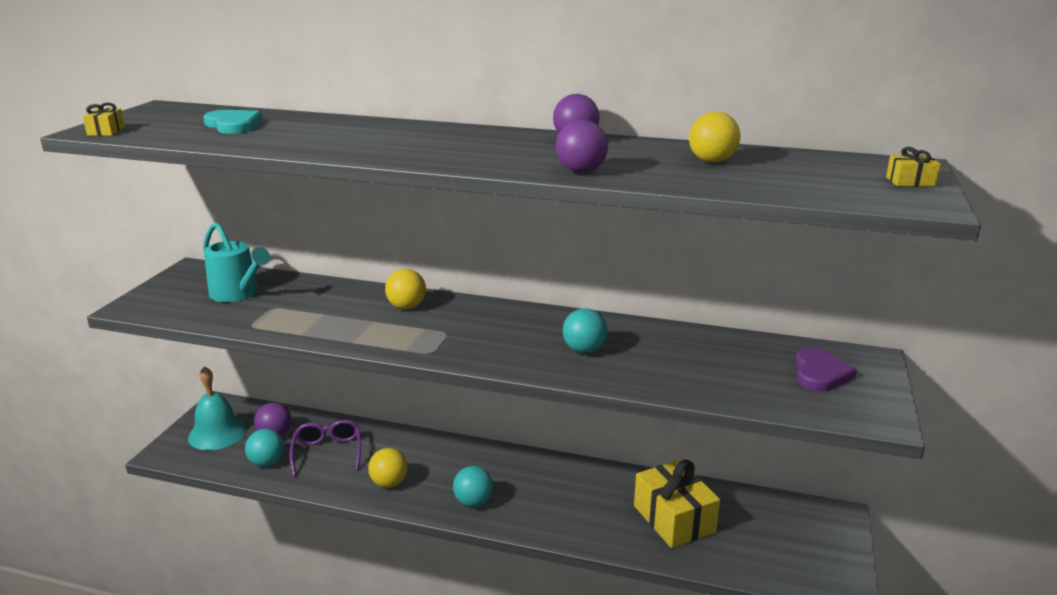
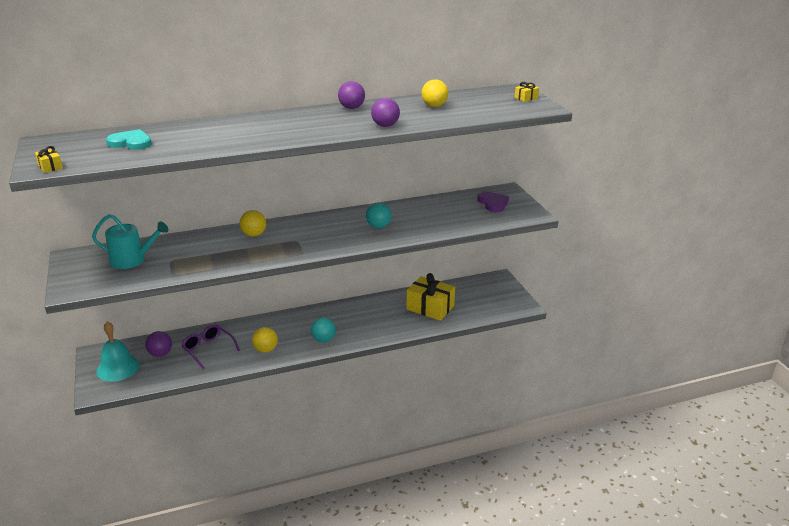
camera: 35 degrees left, 5 degrees up
(267, 462) = (175, 369): turquoise ball -> none

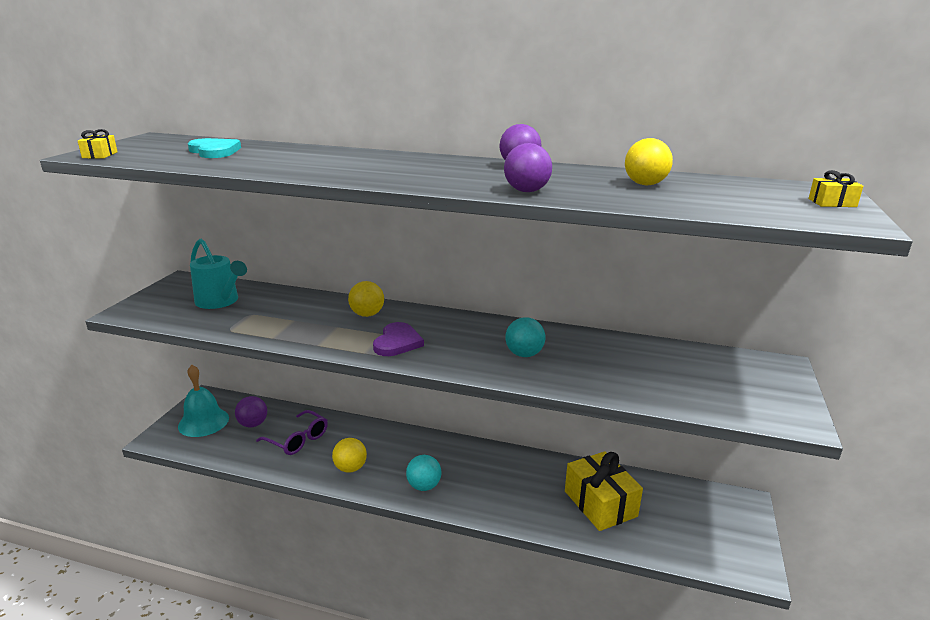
camera: 35 degrees right, 5 degrees down
(208, 349) = (298, 440): purple glasses -> purple glasses turned 135 degrees clockwise
(493, 203) = (737, 378): purple heart -> purple heart (397, 342)

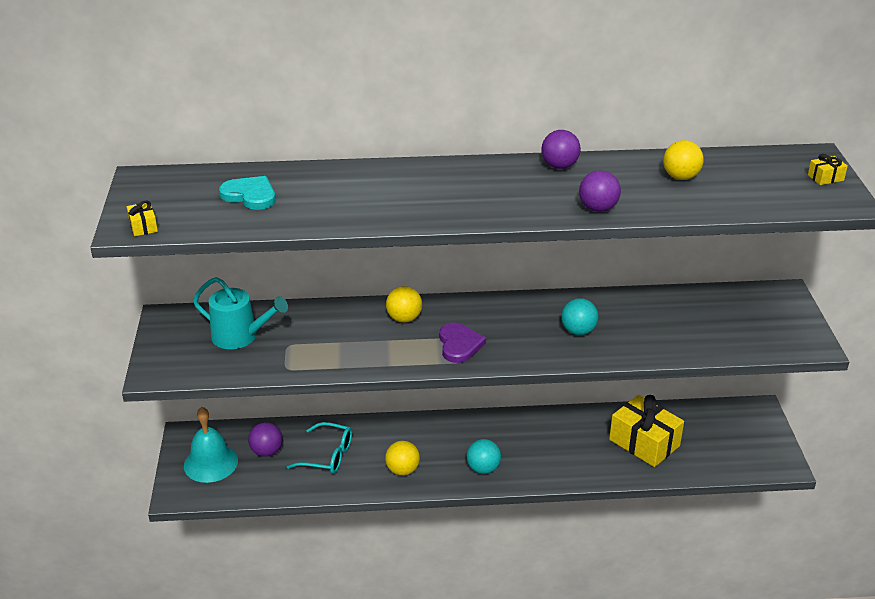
camera: 20 degrees left, 10 degrees up
(298, 440) = (328, 456): purple glasses -> turquoise glasses

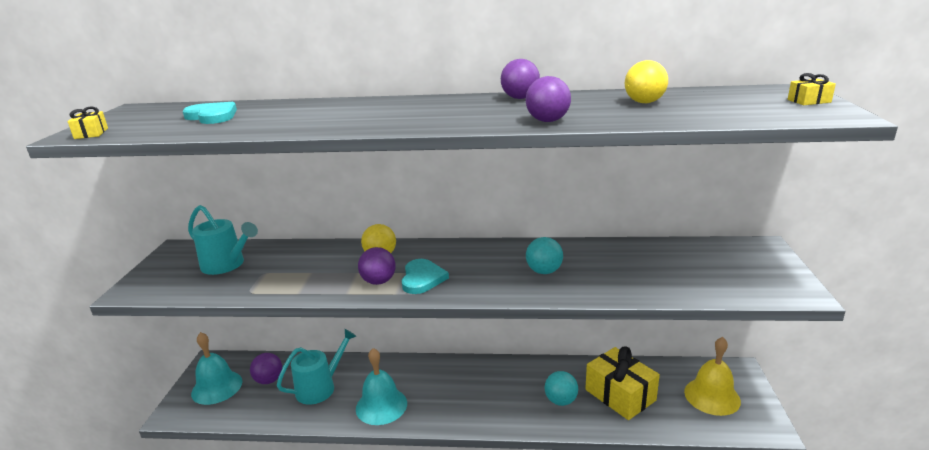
camera: 10 degrees right, 10 degrees down
(328, 456) = (320, 387): turquoise glasses -> turquoise watering can
(402, 470) = (381, 405): yellow ball -> turquoise bell
(416, 350) = (378, 281): none -> purple ball
(459, 345) = (422, 278): purple heart -> turquoise heart
(483, 468) = (457, 409): turquoise ball -> turquoise ball (561, 401)
(733, 438) = (712, 396): none -> yellow bell

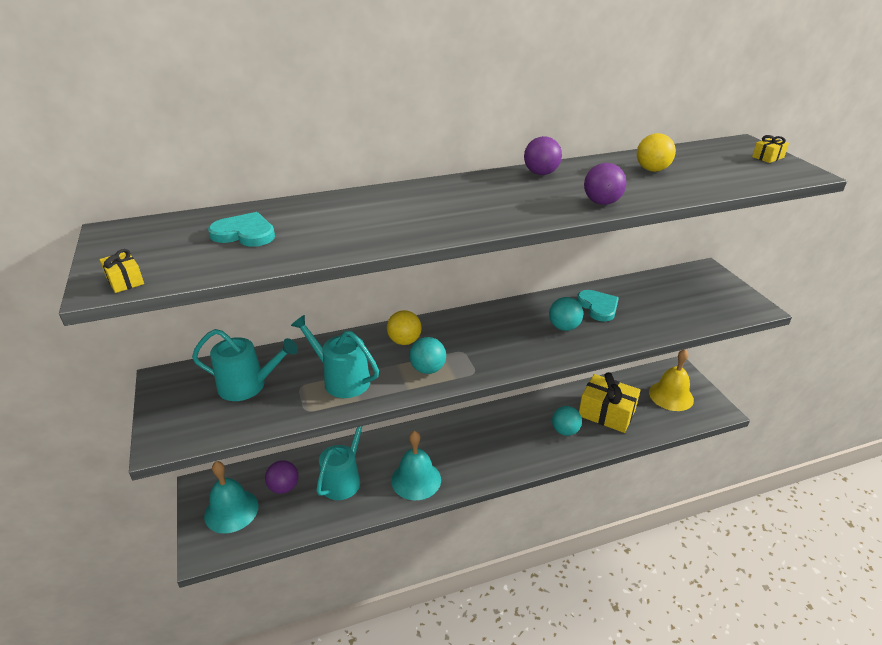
camera: 25 degrees left, 10 degrees up
(300, 275) = (342, 380): none -> turquoise watering can
(378, 281) = (428, 369): purple ball -> turquoise ball
(422, 278) = (465, 357): turquoise heart -> turquoise heart (598, 307)

